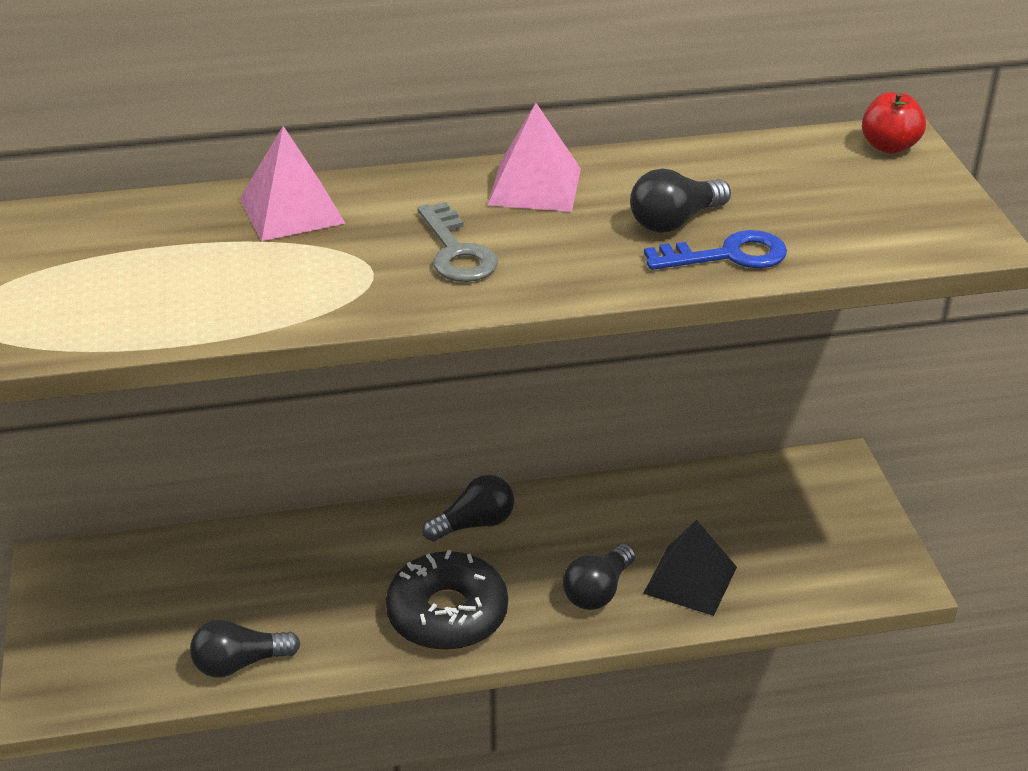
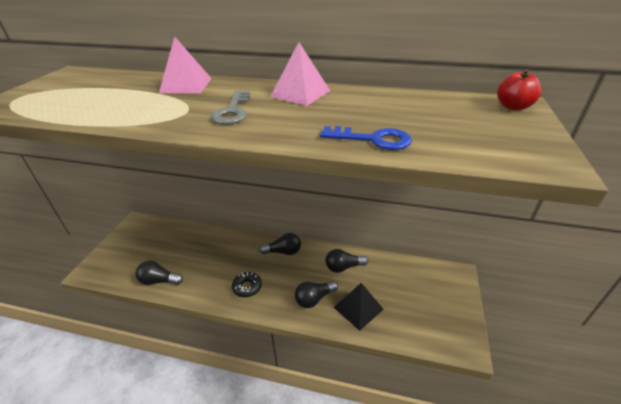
camera: 25 degrees right, 0 degrees up
(447, 614) = (247, 287): black donut -> black donut, size x0.55
(675, 221) = (357, 118): black light bulb -> black light bulb (343, 267)

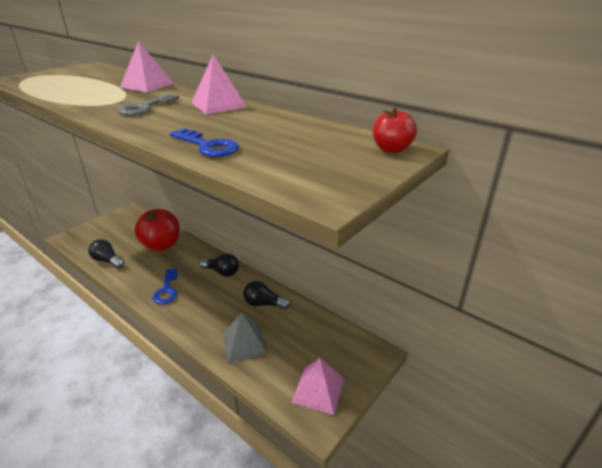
camera: 25 degrees right, 5 degrees down
(203, 246) = (161, 245): none -> red apple
(247, 287) = (167, 290): black donut -> blue key
(314, 299) = (213, 320): black light bulb -> none
(358, 308) = (244, 343): black pyramid -> grey pyramid
(444, 321) = (318, 390): none -> pink pyramid

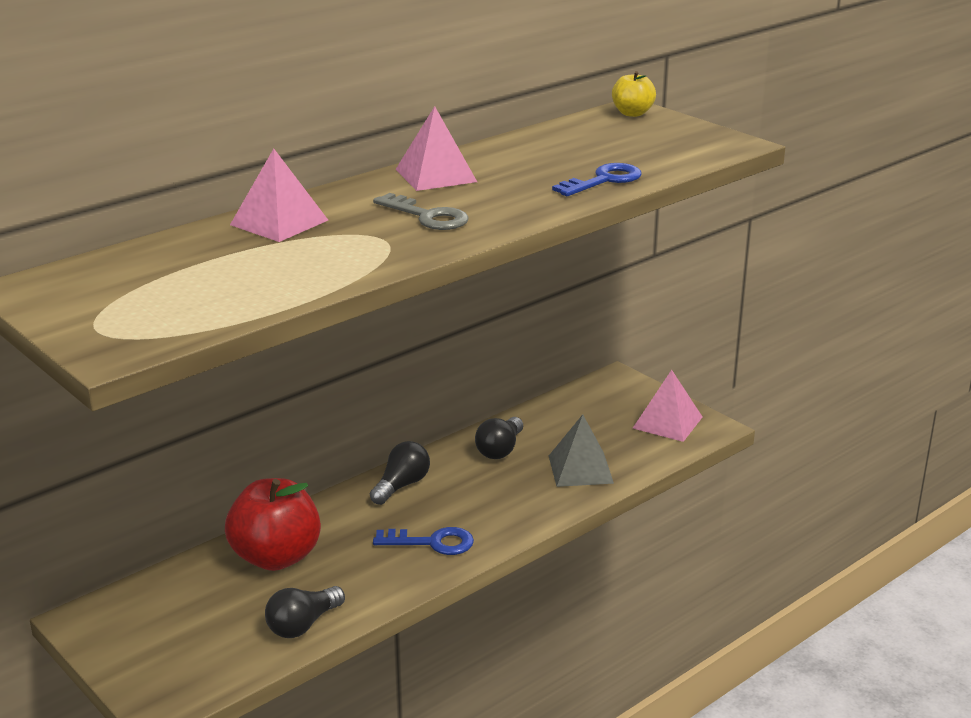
camera: 80 degrees left, 5 degrees down
(391, 149) = (632, 113): red apple -> yellow apple

